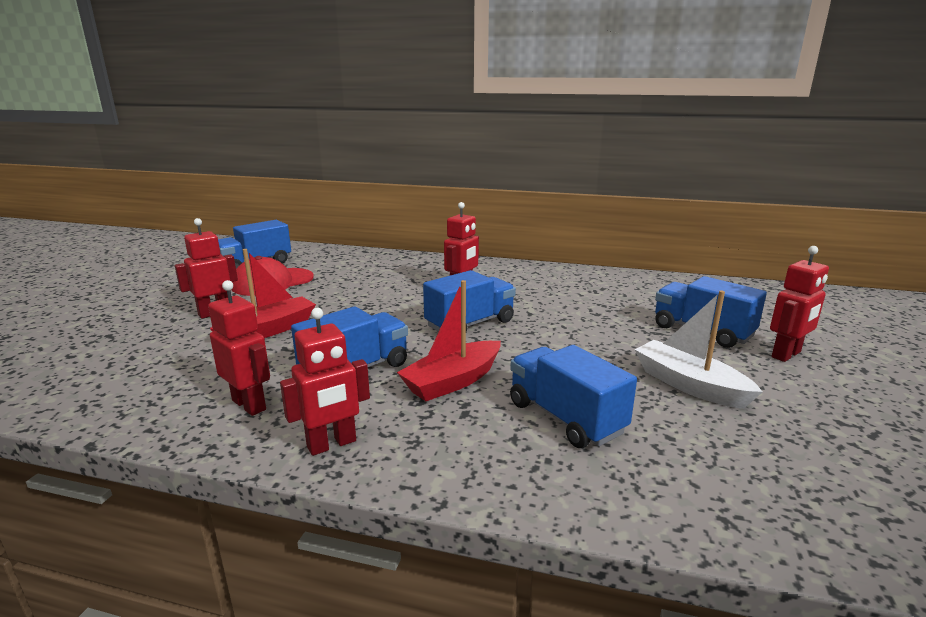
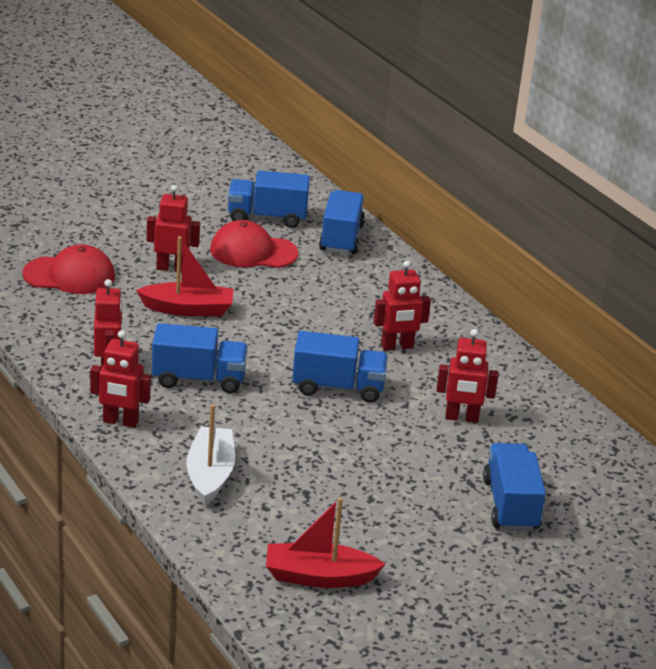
camera: 40 degrees right, 10 degrees up
(108, 354) = (69, 275): none -> red cap
(453, 381) = (245, 425): red boat -> red boat (319, 576)
(565, 418) = (270, 491): blue truck -> blue truck (341, 238)
(689, 385) = (396, 527): white boat -> white boat (210, 474)
(786, 355) = (529, 560): red robot -> red robot (461, 418)

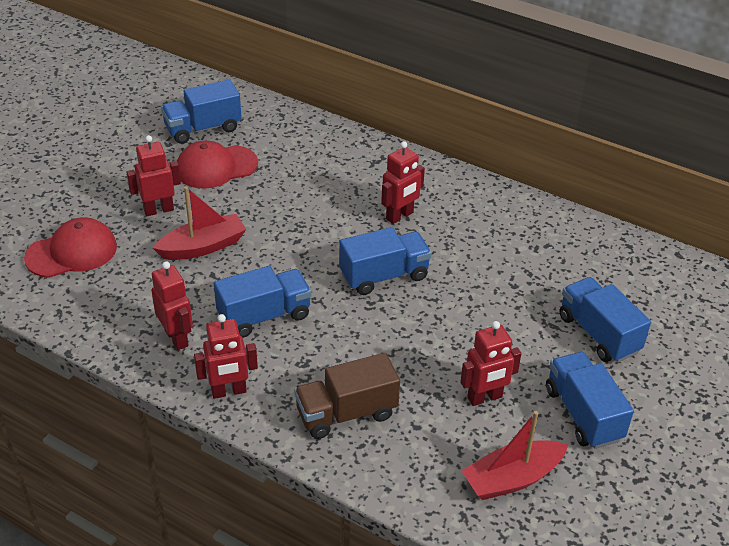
camera: 25 degrees left, 10 degrees up
(210, 474) = (346, 413): white boat -> brown truck
(341, 238) = (278, 127): blue truck -> blue truck (583, 414)
(461, 418) = (500, 265): red robot -> red robot (485, 398)

